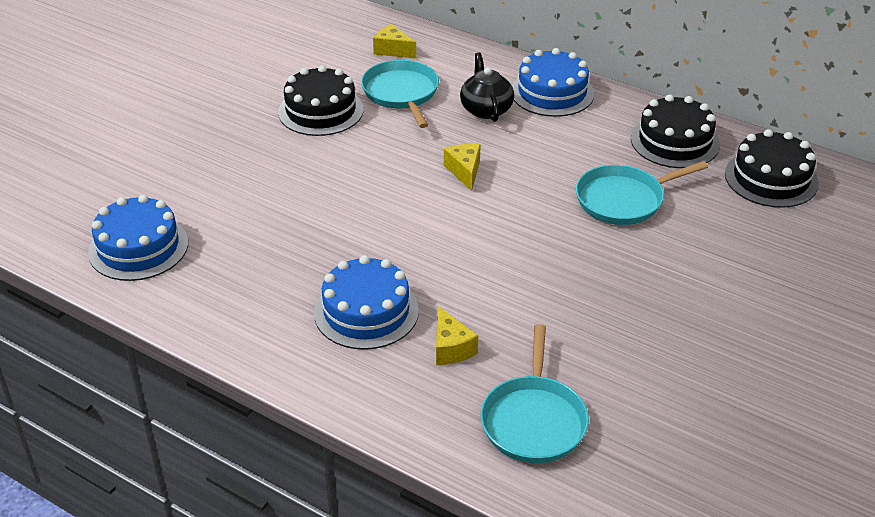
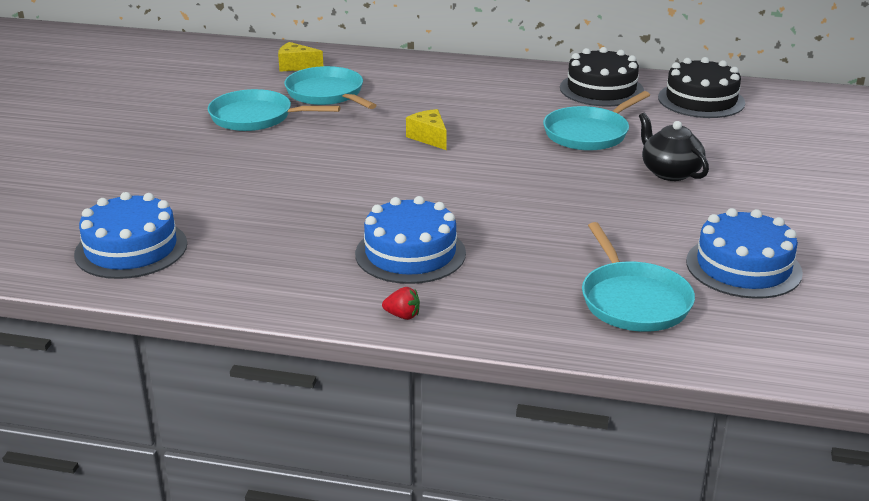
camera: 20 degrees left, 10 degrees down
(319, 382) = (402, 315): none -> red strawberry
(321, 111) = (255, 117): black cake -> turquoise pan
(451, 348) = (513, 264): yellow cheese -> none
(486, 109) = (416, 93): black teapot -> black teapot (670, 172)
(552, 92) = (468, 73): blue cake -> blue cake (743, 267)

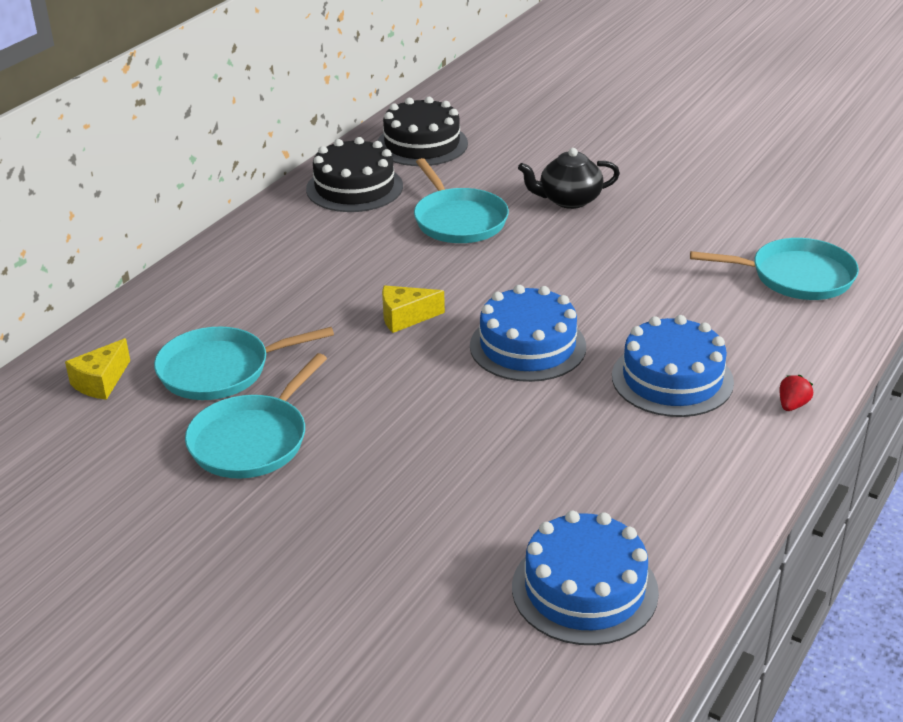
camera: 70 degrees left, 5 degrees up
(743, 267) = (756, 213): blue cake -> blue cake (527, 346)

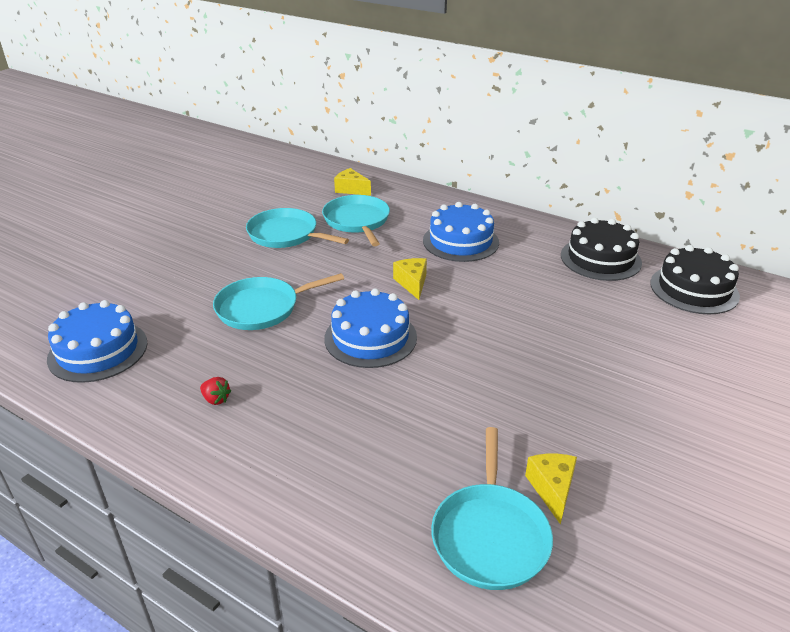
camera: 90 degrees right, 0 degrees up
(458, 220) = (560, 307): turquoise pan -> turquoise pan (261, 308)
(569, 200) = (617, 372): black teapot -> none
(672, 379) = (313, 413): blue cake -> blue cake (460, 241)
(735, 245) = (552, 489): none -> yellow cheese
(792, 405) = (258, 490): red strawberry -> red strawberry (216, 399)

